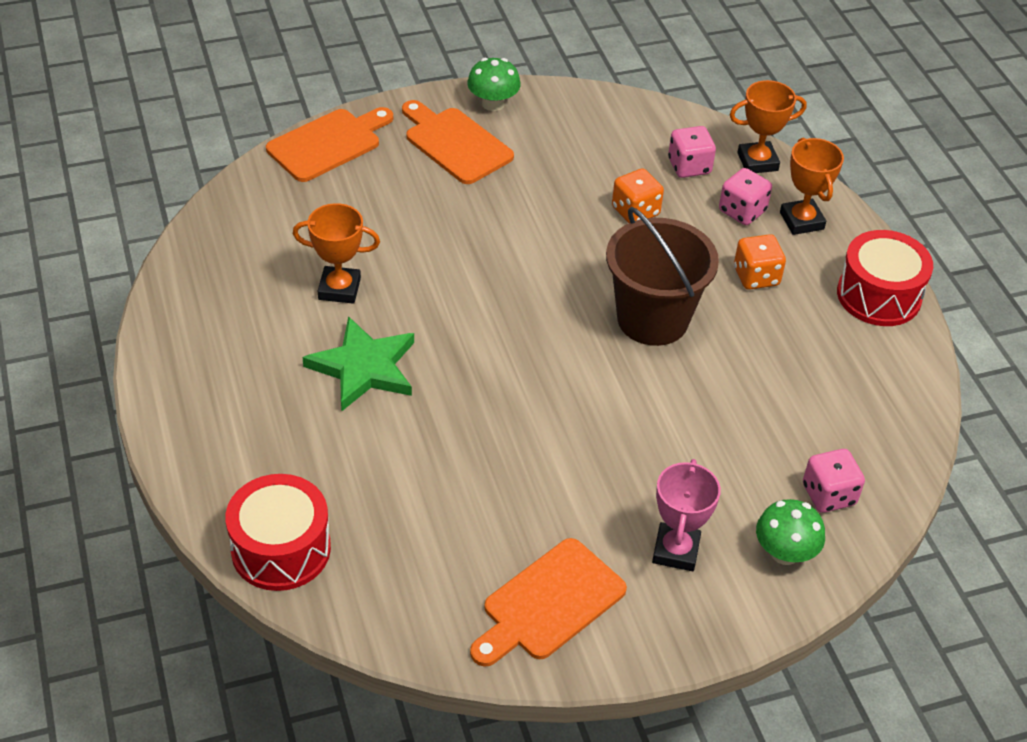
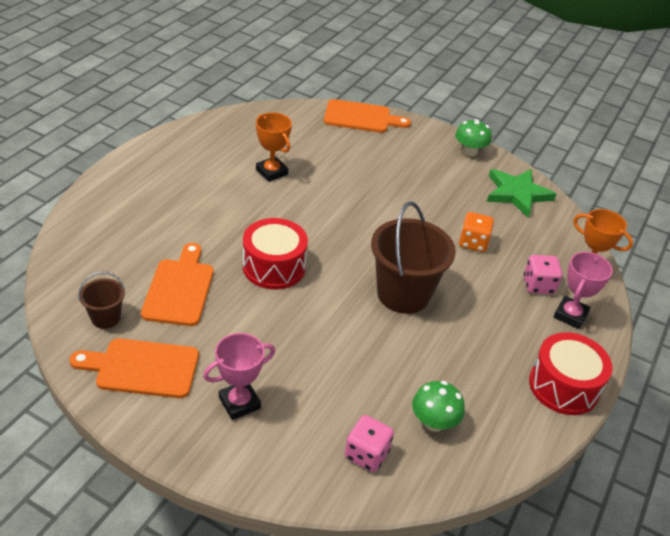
camera: 45 degrees right, 5 degrees down
(281, 549) = (78, 246): red drum -> red drum (274, 267)
(364, 367) = (230, 208): green star -> green star (517, 194)
(437, 592) = (106, 318): none -> brown bucket
(455, 143) = (422, 154): orange cutting board -> orange cutting board (179, 288)
(689, 166) = (538, 245): pink dice -> none
(756, 276) = (497, 320): orange dice -> none
(784, 552) = (294, 458): green mushroom -> green mushroom (434, 422)
(801, 221) = (570, 315): orange trophy -> pink trophy

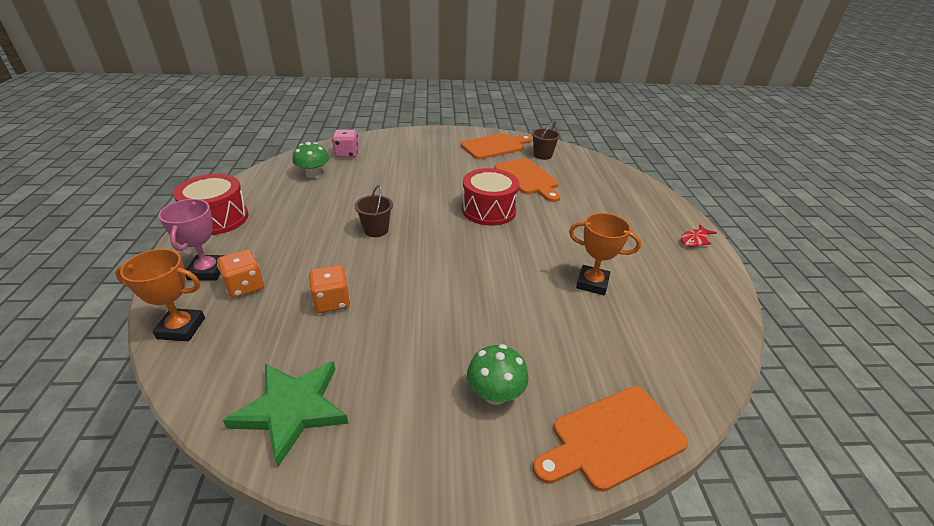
camera: 150 degrees right, 5 degrees down
(139, 160) = (694, 240): none -> red fish
(239, 403) = (431, 150): pink trophy -> none
(403, 294) = (376, 230): brown bucket -> brown bucket, size x0.50
(469, 151) = (401, 466): green mushroom -> green mushroom (495, 394)
(538, 285) = (245, 286): pink dice -> orange dice

